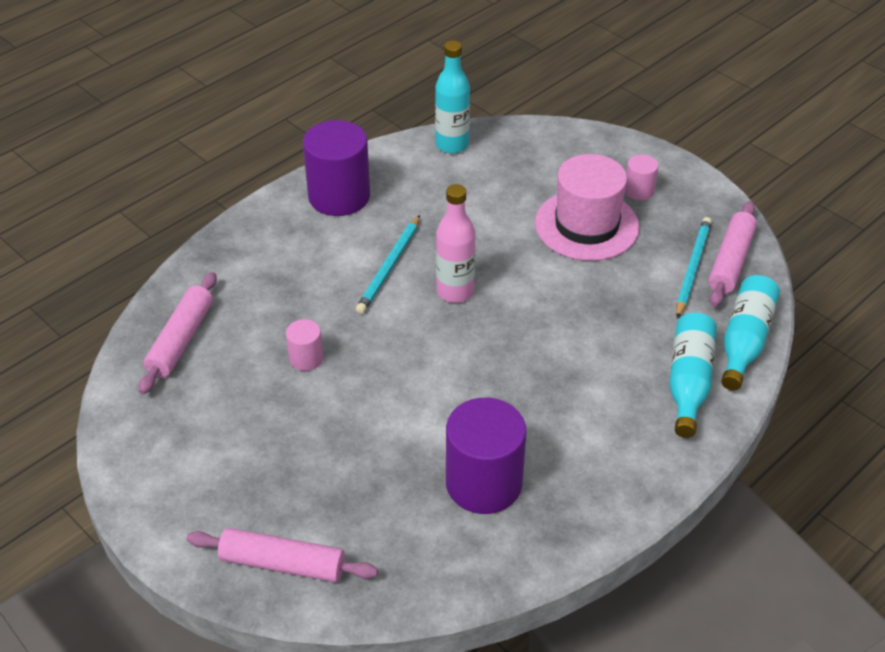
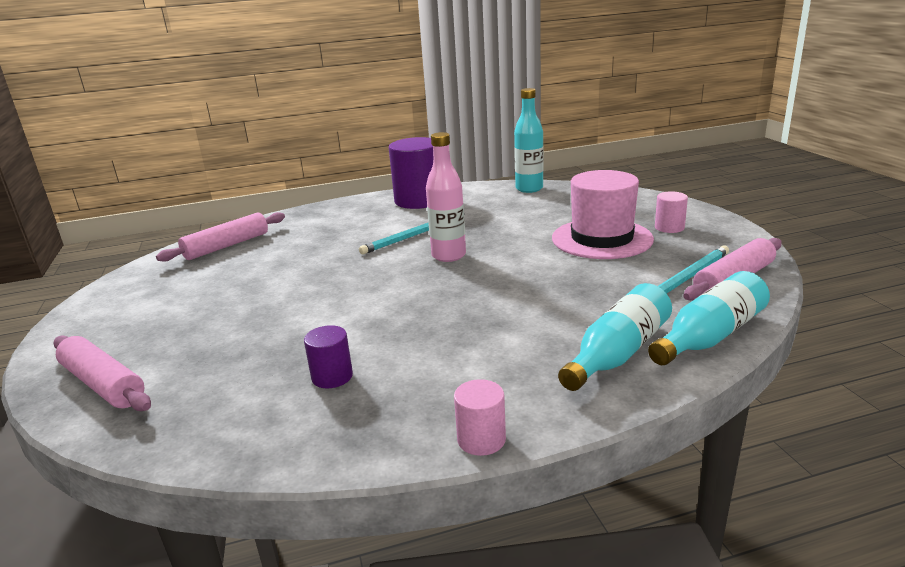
camera: 30 degrees right, 20 degrees down
(306, 358) = (293, 269): pink cylinder -> pink cylinder (481, 439)
(483, 483) = (332, 376): purple cylinder -> purple cylinder, size x0.49

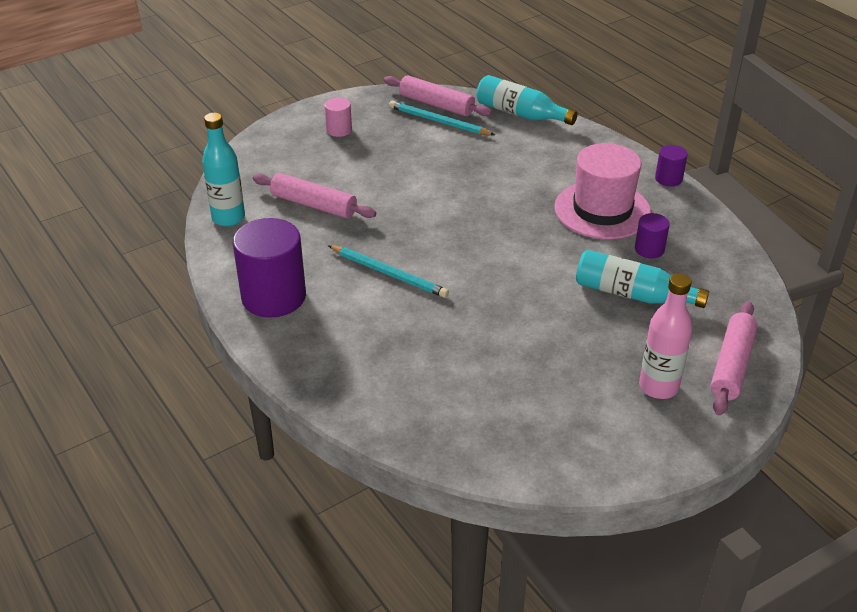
camera: 110 degrees left, 15 degrees up
(227, 246) = (454, 422): pink rolling pin -> pink rolling pin (314, 205)
(448, 256) = (432, 239): pink bottle -> pink bottle (658, 387)
(481, 439) = (668, 179): pink cylinder -> purple cylinder
(602, 239) = (372, 161): pink hat -> pink hat (602, 210)
(618, 353) = (557, 143): turquoise bottle -> turquoise bottle (632, 294)

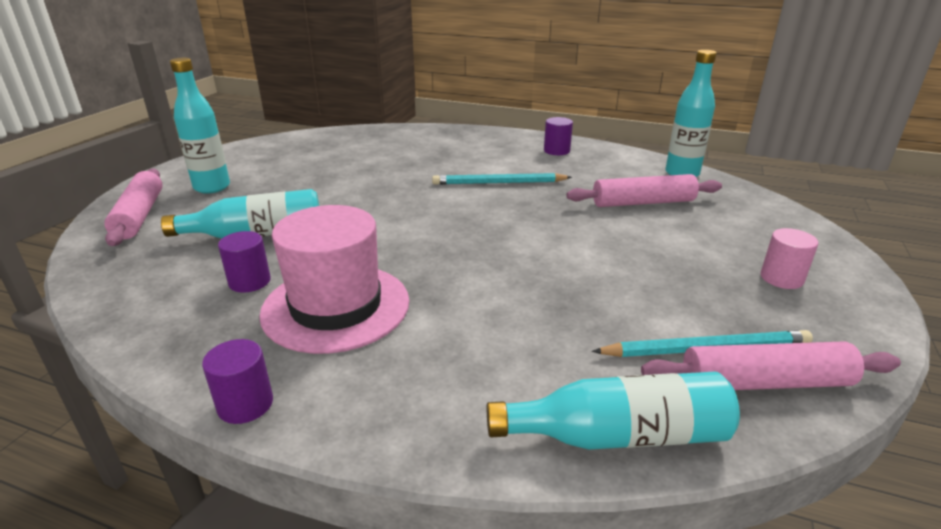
camera: 145 degrees right, 10 degrees down
(273, 296) = (556, 151): purple cylinder -> purple cylinder, size x0.49
(658, 387) = (212, 187): pink bottle -> turquoise bottle

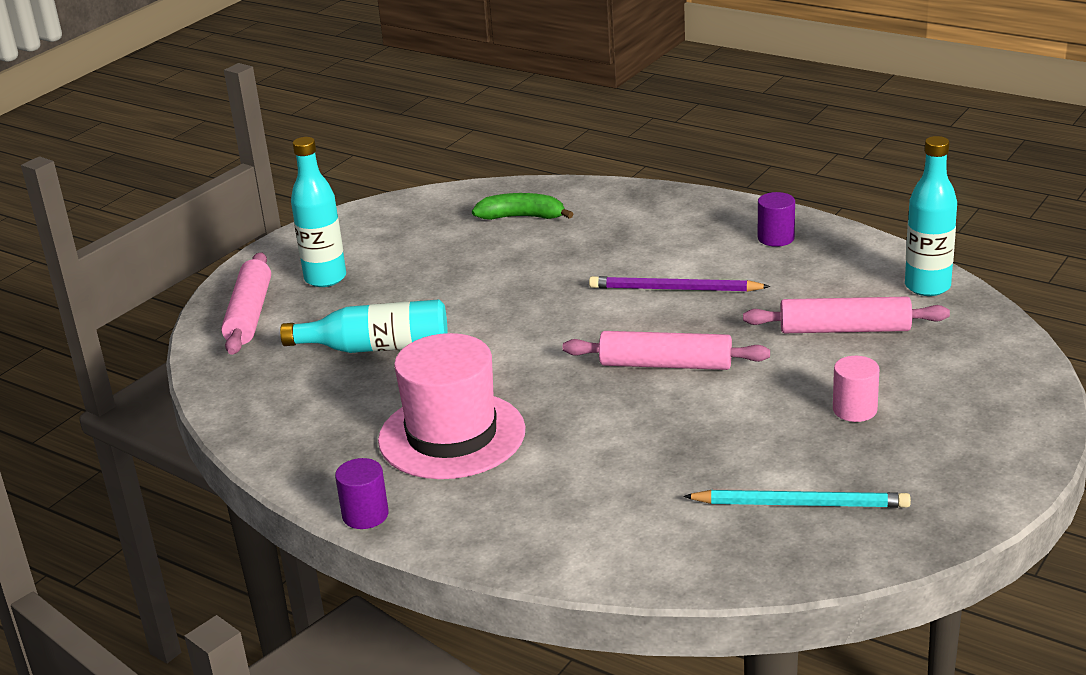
camera: 15 degrees right, 0 degrees up
(249, 281) = (369, 402): purple cylinder -> none
(368, 145) = (522, 217): none -> green banana
(499, 183) = (675, 289): turquoise pencil -> purple pencil
(618, 435) = (673, 565): turquoise bottle -> none
(765, 382) = (836, 537): pink rolling pin -> pink rolling pin (665, 365)
(781, 278) = (941, 438): pink cylinder -> pink cylinder (854, 410)

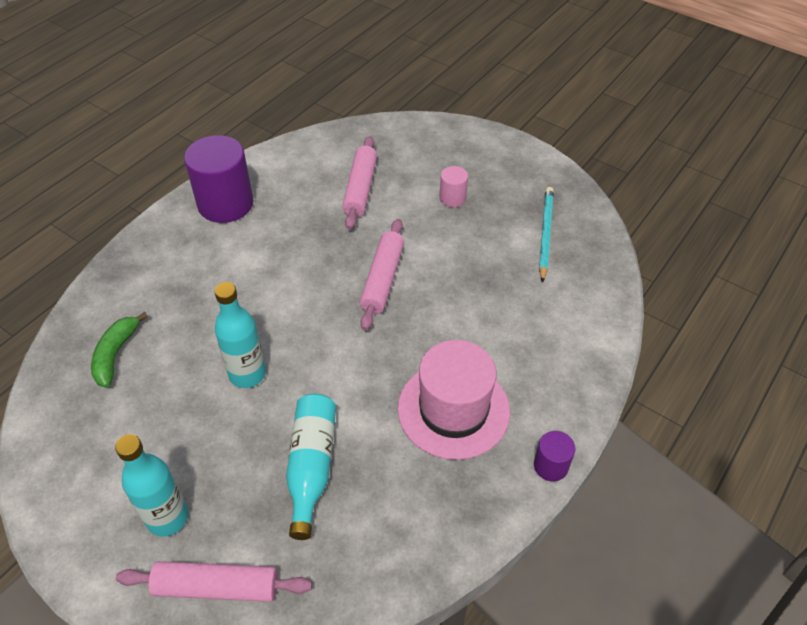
camera: 90 degrees left, 20 degrees up
(675, 289) = (280, 265): purple pencil -> none
(776, 238) = (225, 204): purple cylinder -> purple cylinder, size x2.06
(927, 286) = (319, 146): turquoise bottle -> turquoise bottle (247, 374)

